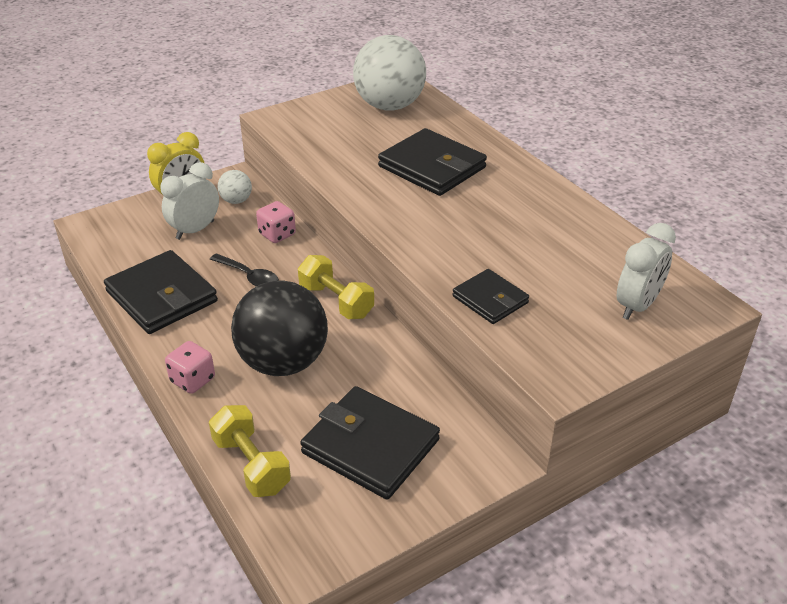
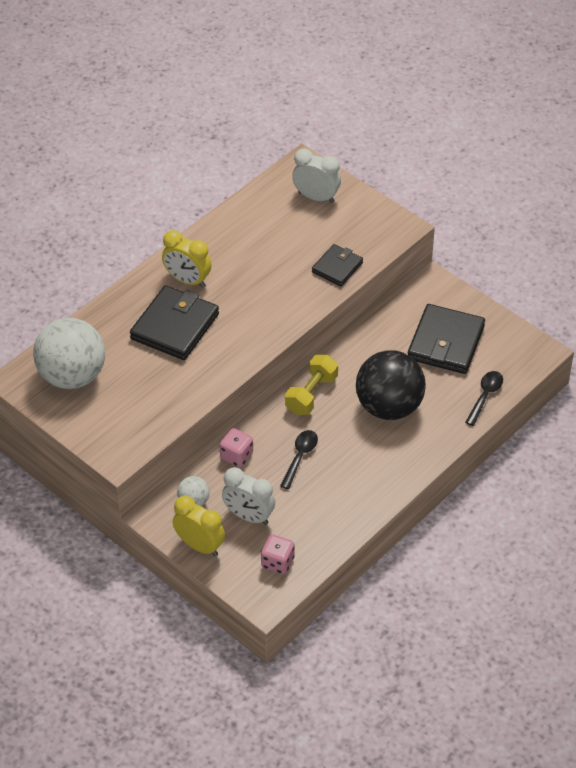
camera: 105 degrees left, 10 degrees up
(162, 296) = (344, 505): black wallet -> none
(193, 380) = (426, 452): pink dice -> pink dice (277, 562)
(251, 465) = (485, 396): yellow dumbbell -> black spoon
(501, 184) = (187, 280): none -> yellow clock

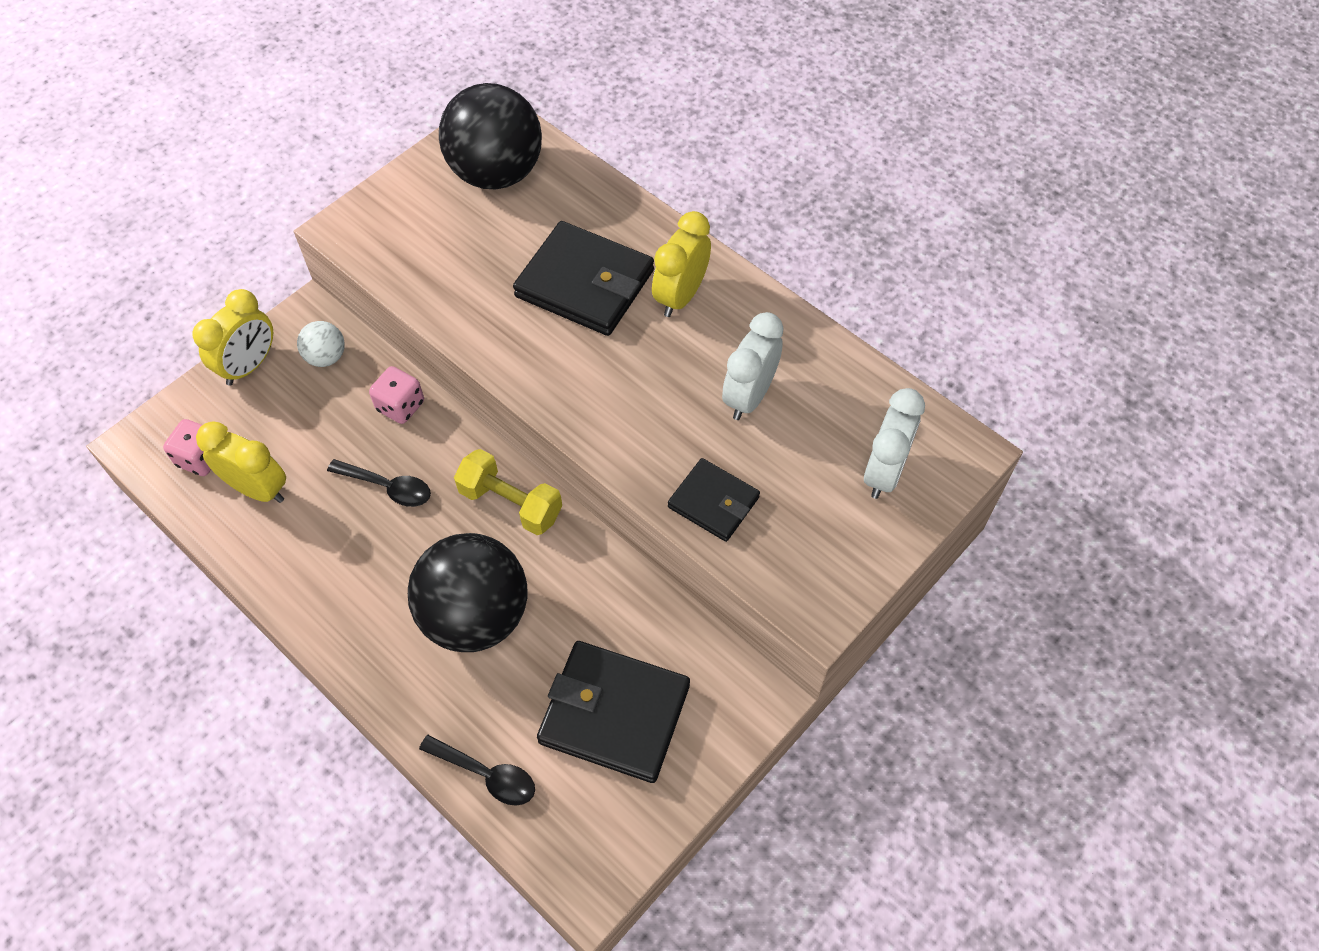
camera: 90 degrees right, 10 degrees up
(72, 376) = (496, 173): white ball -> black ball
(249, 516) = (289, 422): white clock -> white clock (749, 396)
(302, 526) = (258, 489): none -> yellow clock

